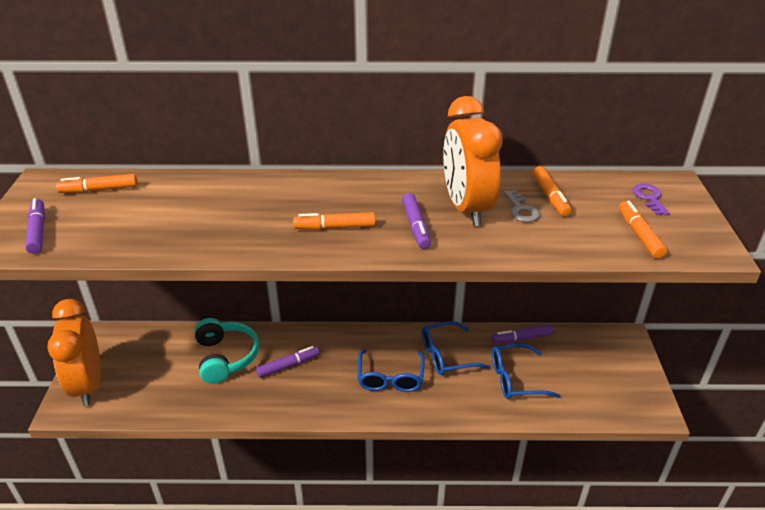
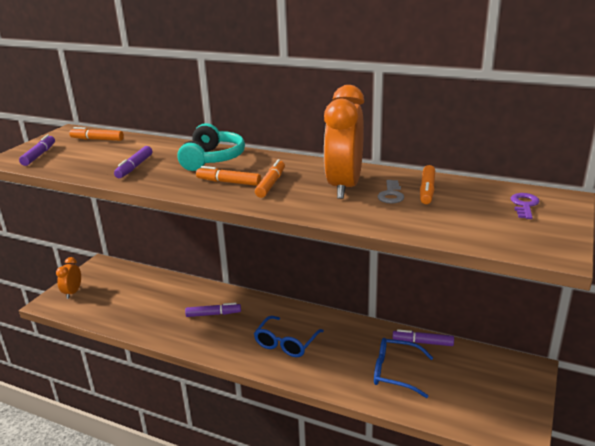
camera: 25 degrees right, 10 degrees down
(88, 385) = (73, 292): orange clock -> orange clock, size x0.51
(225, 357) = (173, 297): turquoise headphones -> turquoise headphones (212, 159)
(415, 226) = (290, 191): purple marker -> purple marker (134, 167)
(446, 355) = (345, 339): blue glasses -> none
(639, 235) = (486, 228): orange marker -> orange marker (271, 184)

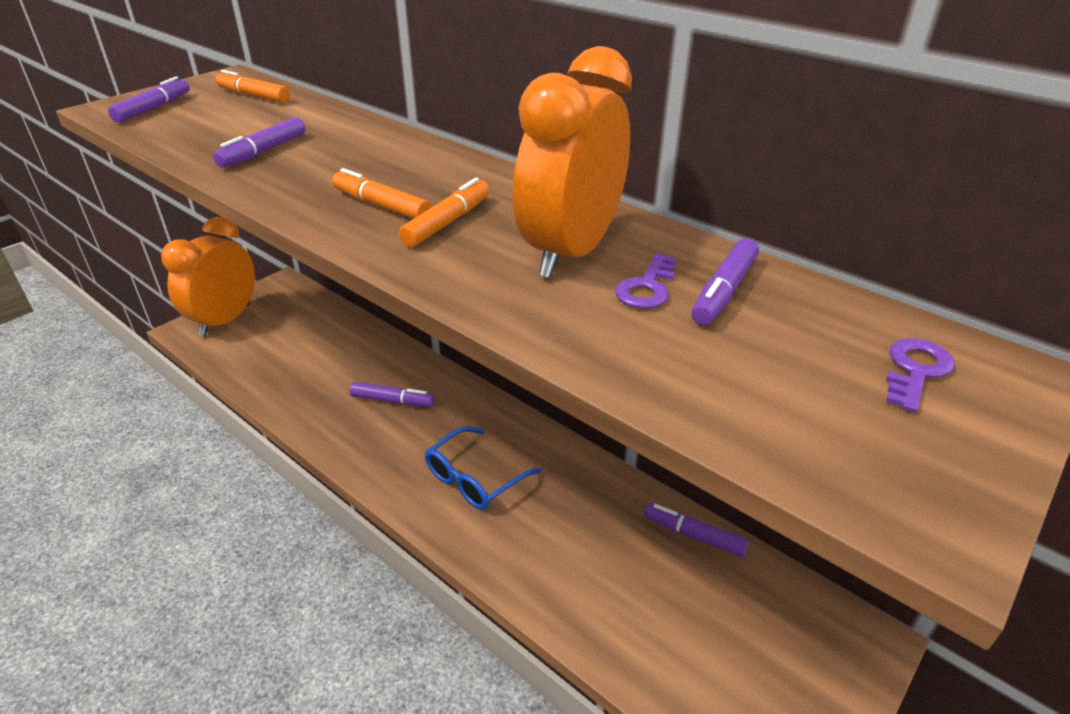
camera: 15 degrees right, 10 degrees up
(73, 292) = (225, 320): orange clock -> orange clock, size x1.98
(212, 159) = (390, 157): turquoise headphones -> none
(391, 195) = (646, 288): grey key -> purple key
(395, 372) = (623, 581): blue glasses -> none
(427, 190) = (724, 291): orange marker -> purple marker

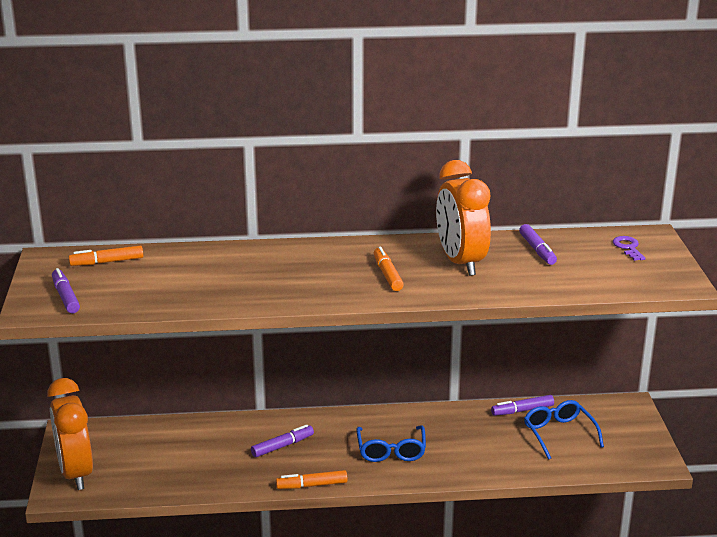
camera: 45 degrees left, 10 degrees down
(263, 151) = (212, 287): purple marker -> none
(381, 206) = (342, 282): orange marker -> orange marker (312, 485)
(646, 288) = (511, 262): purple key -> none
(698, 606) = (559, 434): none -> blue glasses

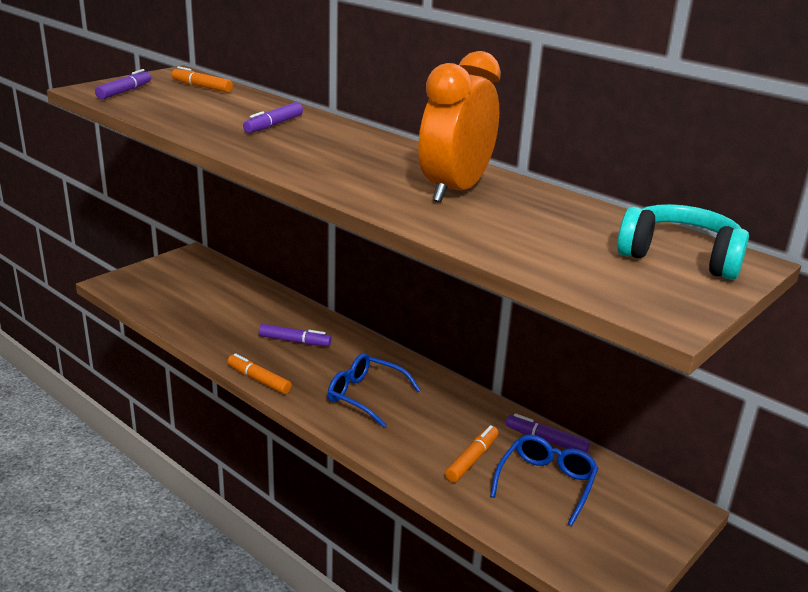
camera: 45 degrees right, 0 degrees up
(76, 473) = (144, 278): orange clock -> none
(387, 275) = (365, 170): orange marker -> orange marker (472, 459)
(391, 451) = (365, 396): blue glasses -> blue glasses turned 75 degrees clockwise
(537, 250) = (561, 215): purple marker -> purple marker (274, 125)
(628, 247) = (680, 257): purple key -> turquoise headphones

